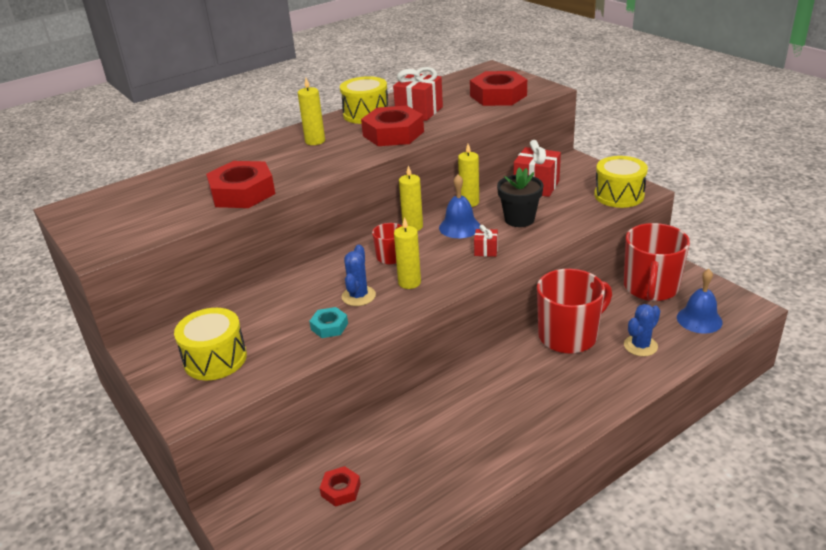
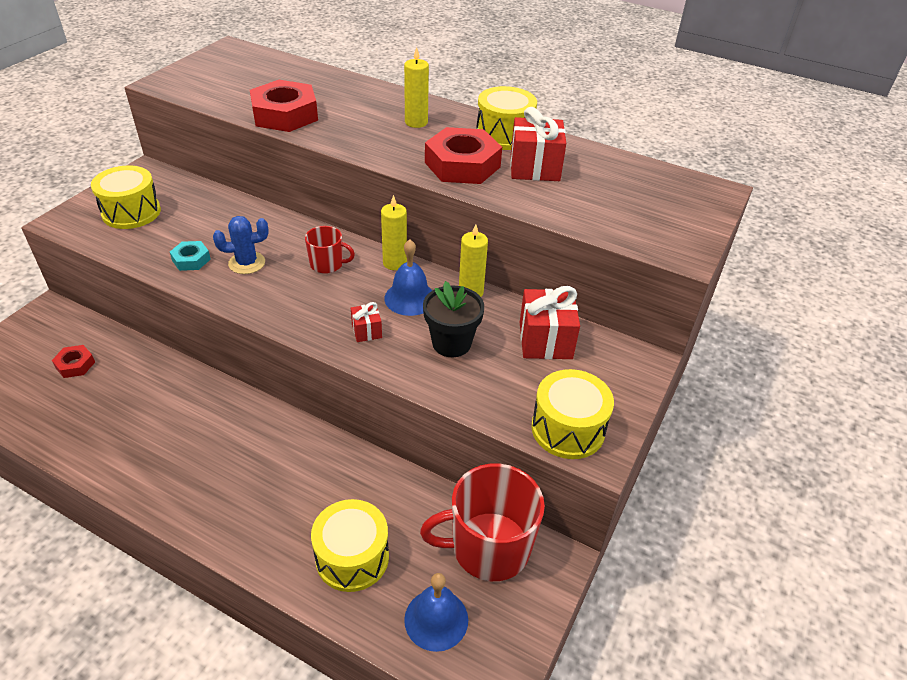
camera: 60 degrees right, 10 degrees up
(409, 282) = (281, 290): yellow candle -> none
(498, 96) = (628, 216): red nut -> none
(569, 336) = (348, 479): red mug -> none
(640, 346) = (352, 557): blue cactus -> yellow drum

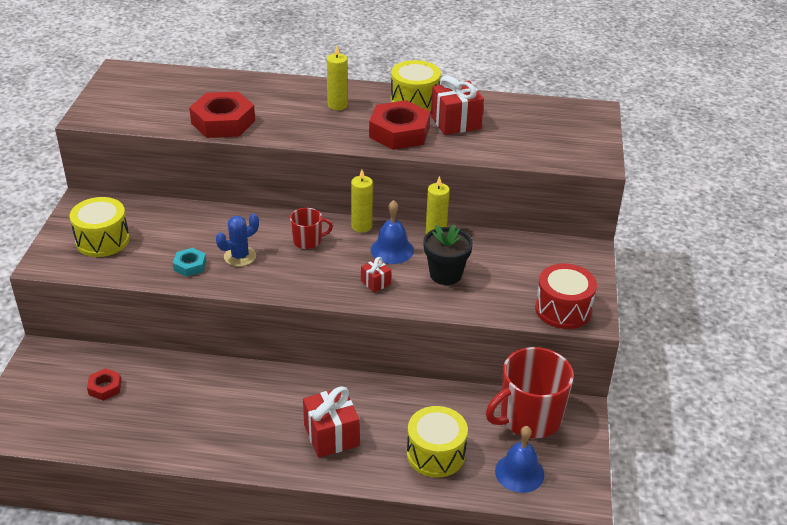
camera: 20 degrees left, 5 degrees down
(545, 340) = (512, 254): red gift -> red gift (331, 435)
(568, 429) = (563, 309): yellow drum -> red drum

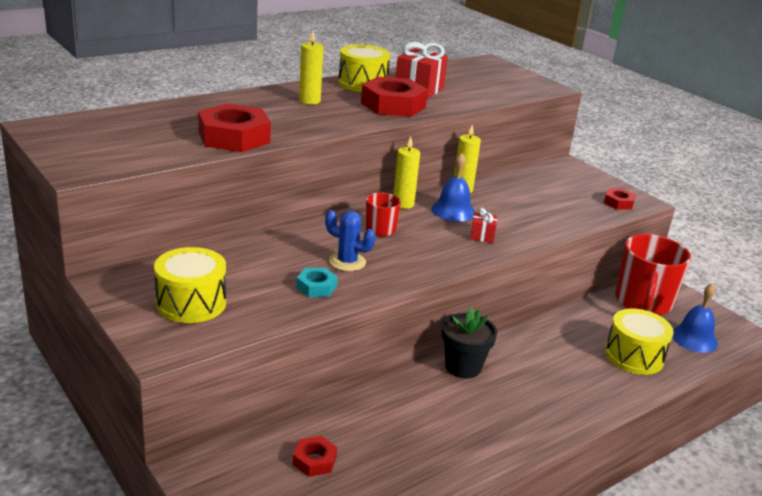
camera: 45 degrees left, 10 degrees down
(240, 256) = (347, 262): blue cactus -> blue cactus turned 75 degrees counterclockwise
(331, 435) = (554, 385): red gift -> none
(445, 274) = (516, 211): black flower pot -> black flower pot (463, 367)
(563, 309) = (618, 203): red drum -> red nut

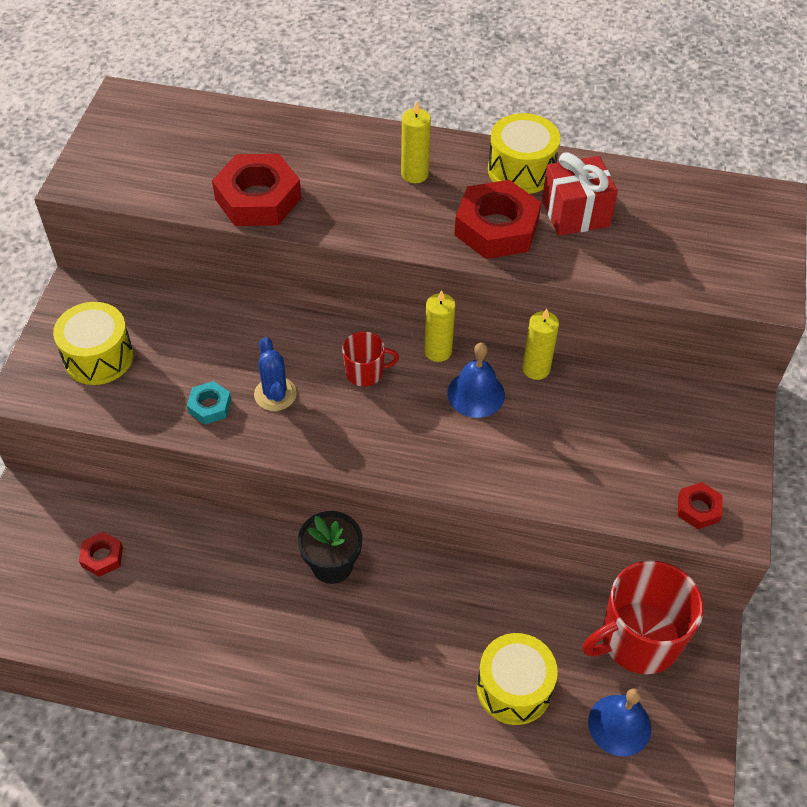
camera: 50 degrees right, 25 degrees up
(482, 236) = (451, 448): red gift -> none

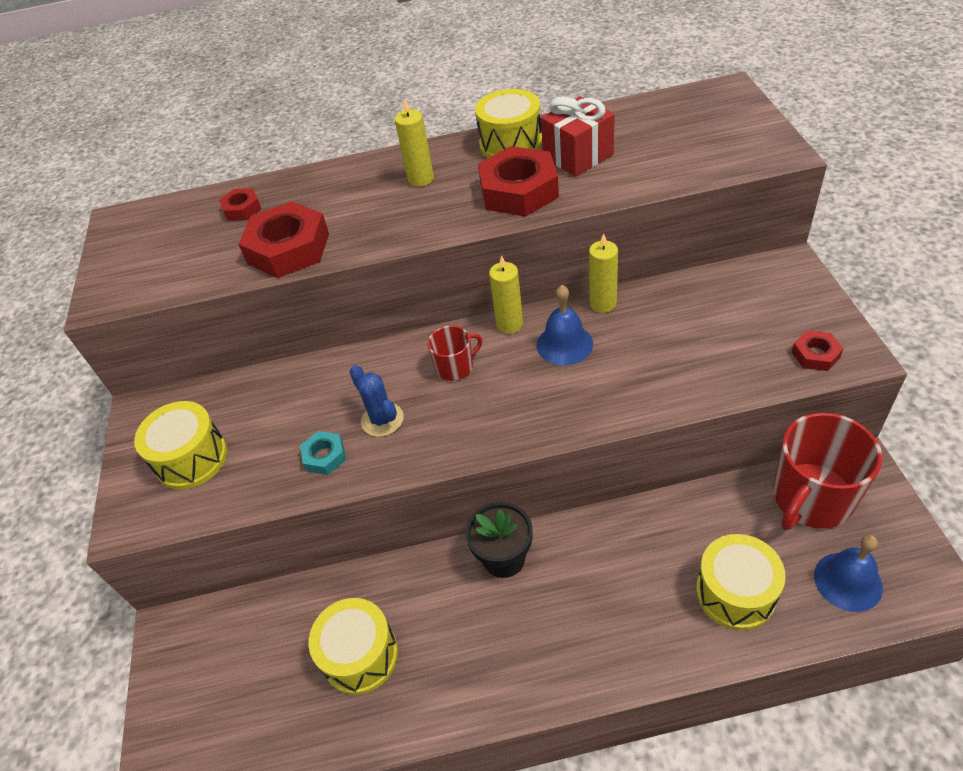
camera: 15 degrees left, 5 degrees down
(102, 557) = (275, 653): red nut -> red nut (242, 209)
(169, 591) = (360, 655): none -> yellow drum

